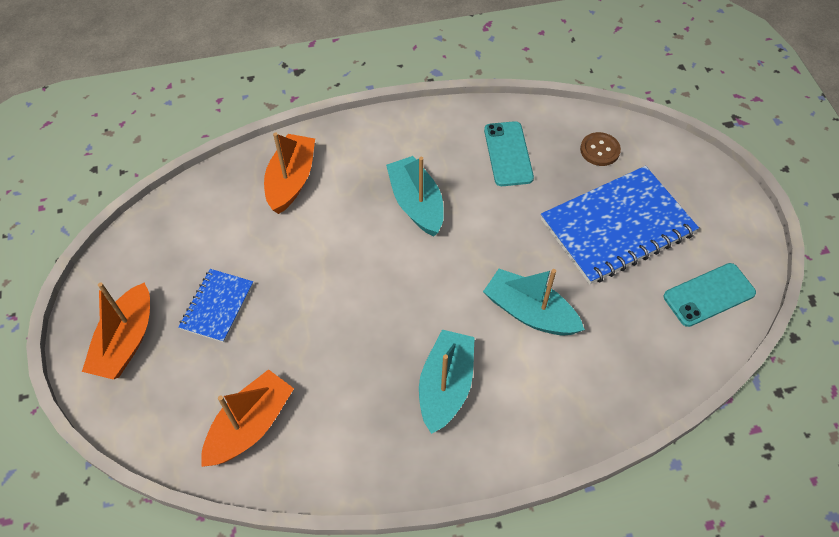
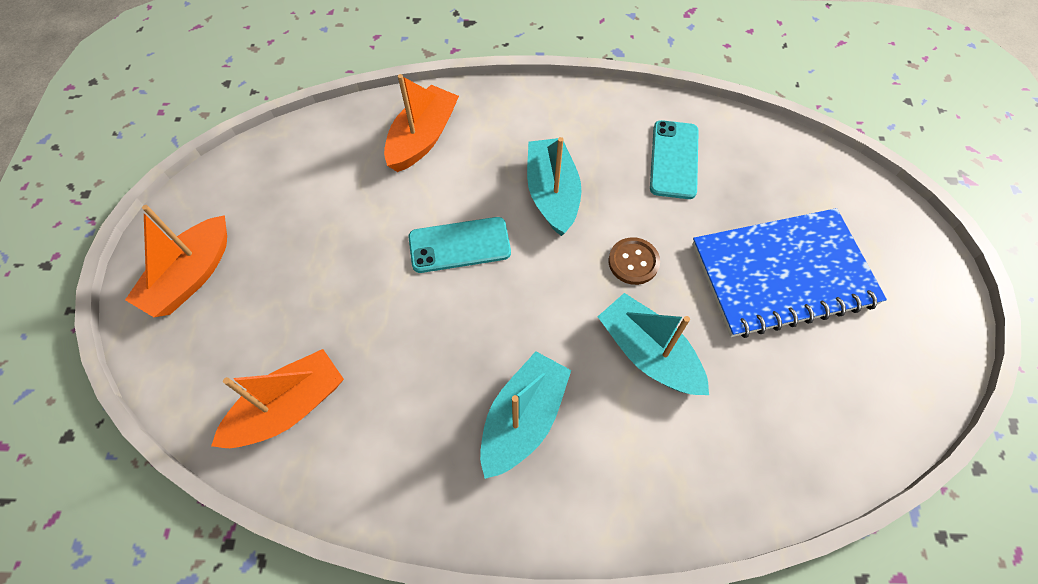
camera: 15 degrees right, 5 degrees up
(217, 306) = (299, 260): blue notebook -> none
(599, 150) = (784, 178): brown button -> brown button (633, 262)
(709, 295) = (878, 386): turquoise phone -> turquoise phone (459, 245)

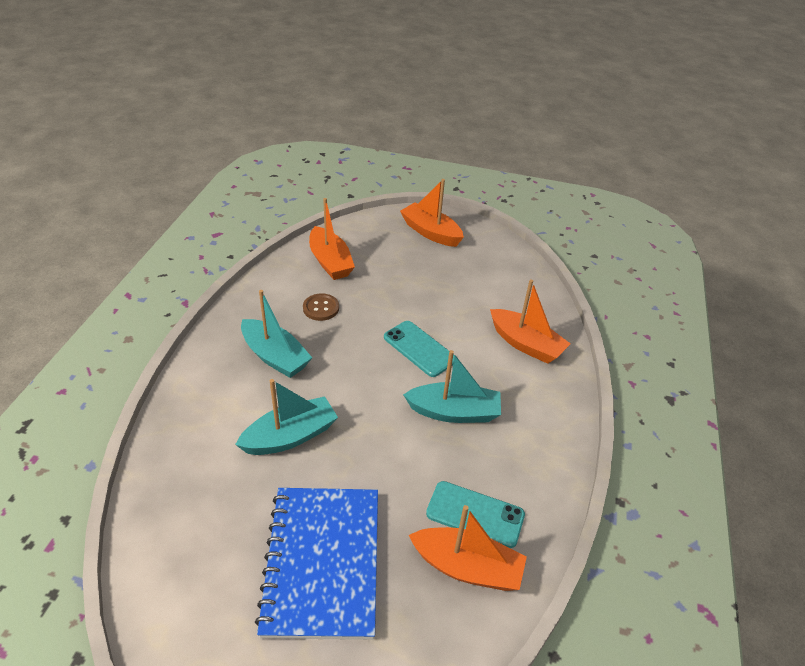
camera: 100 degrees right, 20 degrees down
(459, 245) = (419, 349): turquoise phone -> turquoise phone turned 45 degrees counterclockwise
(633, 262) = (372, 449): brown button -> brown button (321, 308)
(731, 159) = (467, 567): none -> orange boat

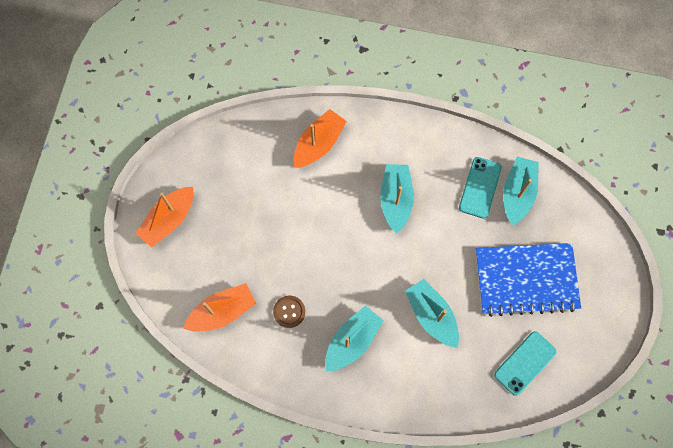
camera: 90 degrees left, 30 degrees up
(419, 349) = (332, 226): turquoise phone -> turquoise phone (525, 363)
(467, 567) = (517, 193): orange boat -> turquoise boat

